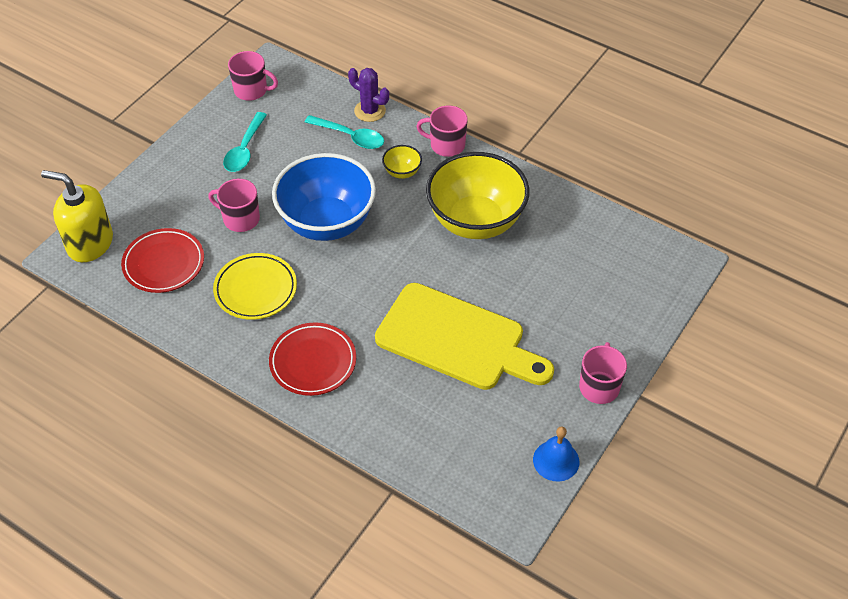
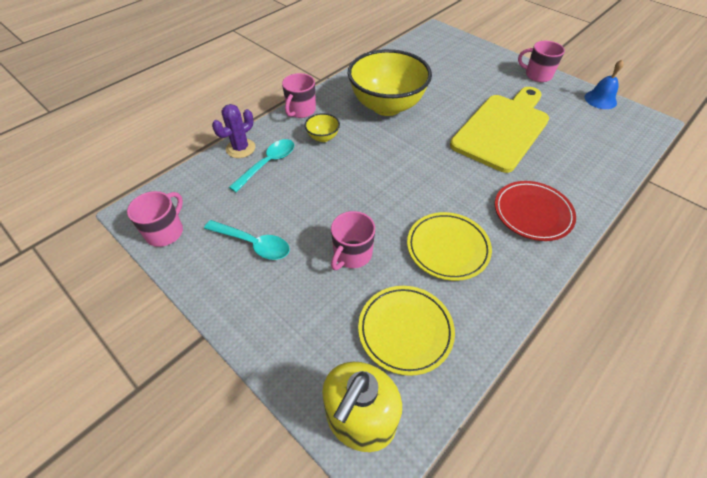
camera: 80 degrees left, 0 degrees up
(164, 263) = (405, 330): red plate -> yellow plate
(327, 223) = (371, 189): blue bowl -> none

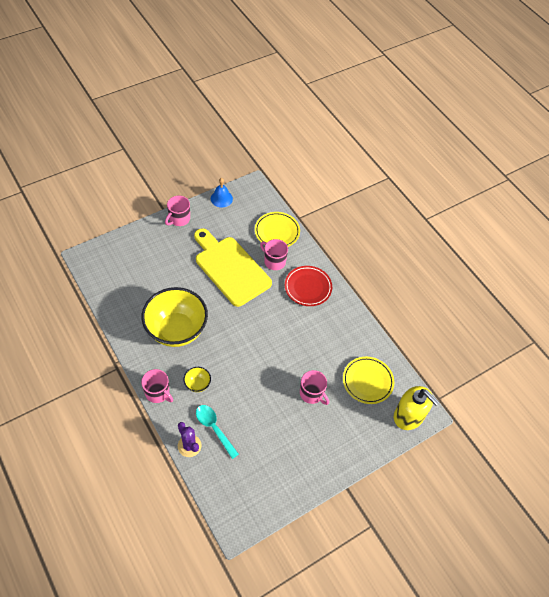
camera: 80 degrees left, 5 degrees up
(165, 231) = (261, 506): pink mug -> pink mug (274, 261)
(253, 244) = (288, 449): turquoise spoon -> none
(447, 248) = (321, 341): yellow plate -> yellow plate (277, 232)

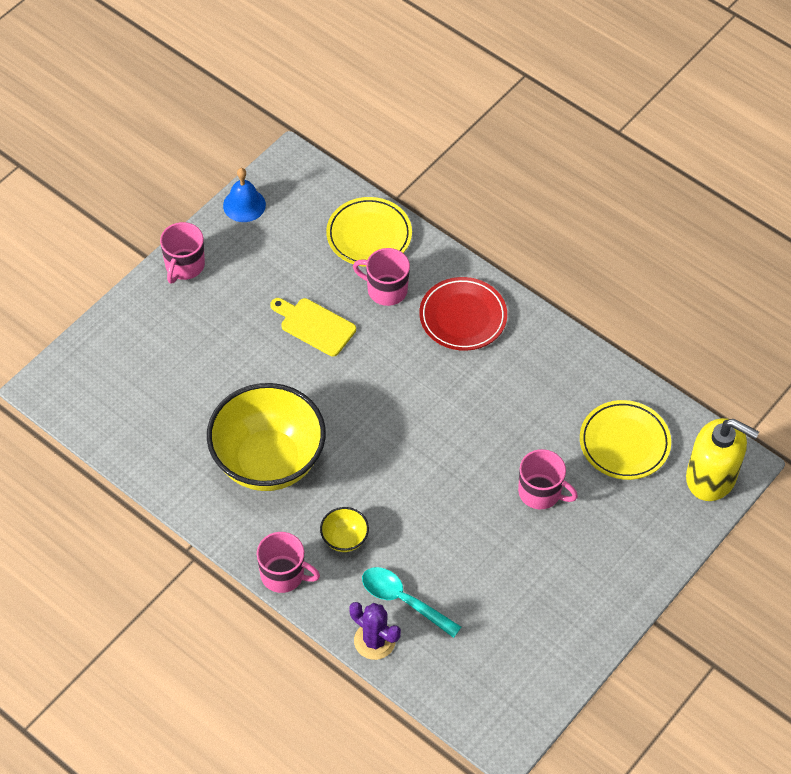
camera: 15 degrees left, 0 degrees up
(230, 268) = (315, 325): yellow cutting board -> yellow cutting board, size x0.49

